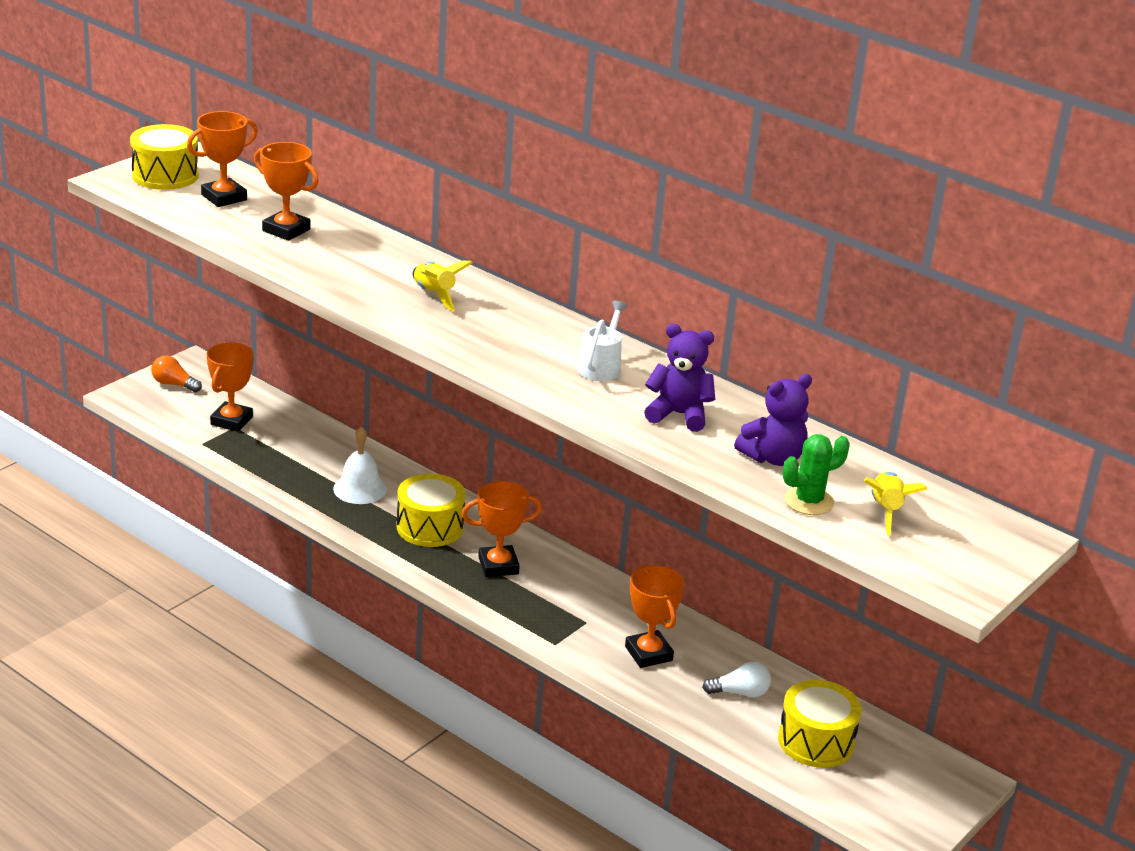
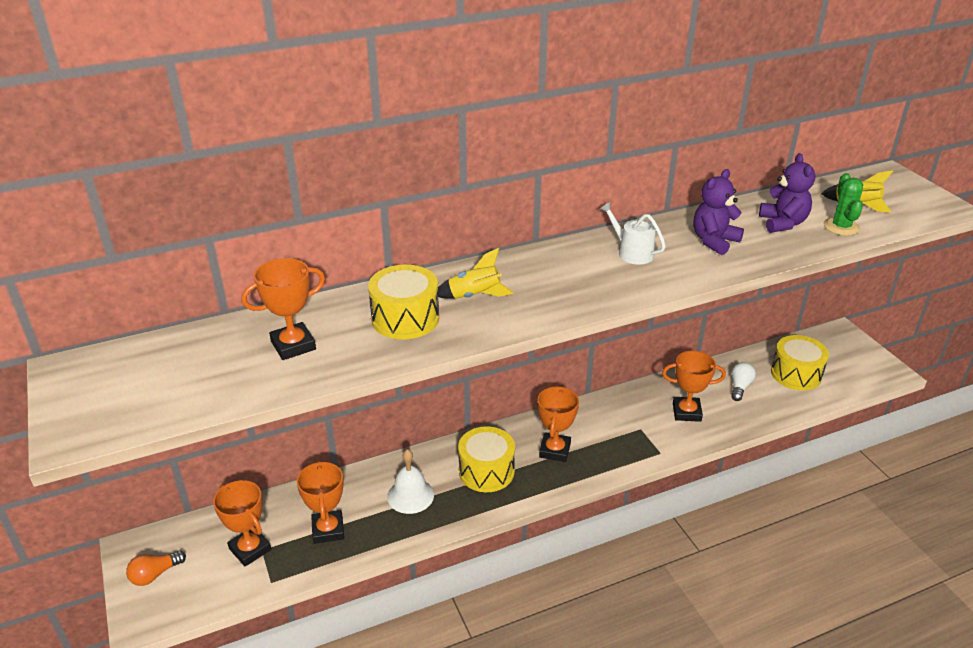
camera: 60 degrees left, 5 degrees up
(165, 175) = (101, 395): yellow drum -> yellow drum (405, 318)
(224, 197) = (190, 367): orange trophy -> orange trophy (328, 530)

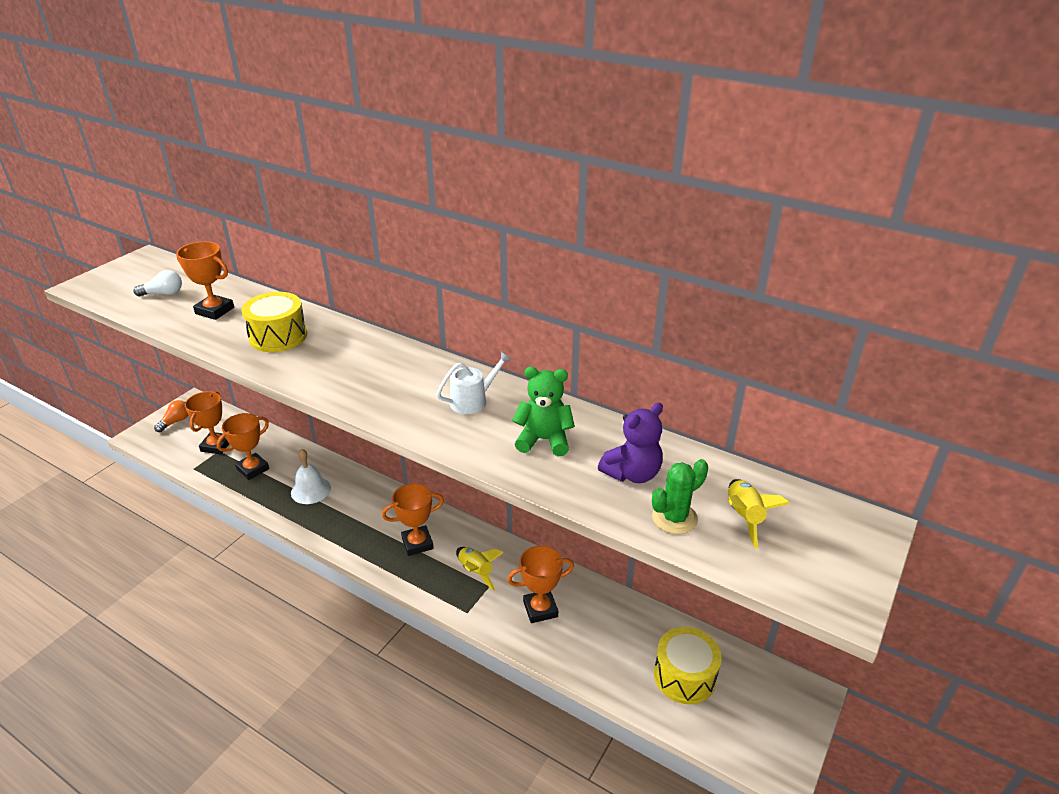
camera: 55 degrees right, 0 degrees up
(155, 574) = (175, 421): orange light bulb -> orange light bulb turned 105 degrees clockwise
(475, 296) = (332, 352): yellow rocket -> yellow rocket (476, 572)
(486, 471) = (364, 516): yellow drum -> none
(632, 252) = (472, 401): white watering can -> white watering can turned 45 degrees clockwise
(686, 412) = (540, 609): orange trophy -> orange trophy turned 75 degrees counterclockwise
(714, 241) = (544, 440): purple teddy bear -> green teddy bear
(740, 387) = (616, 636): white light bulb -> white light bulb (163, 293)

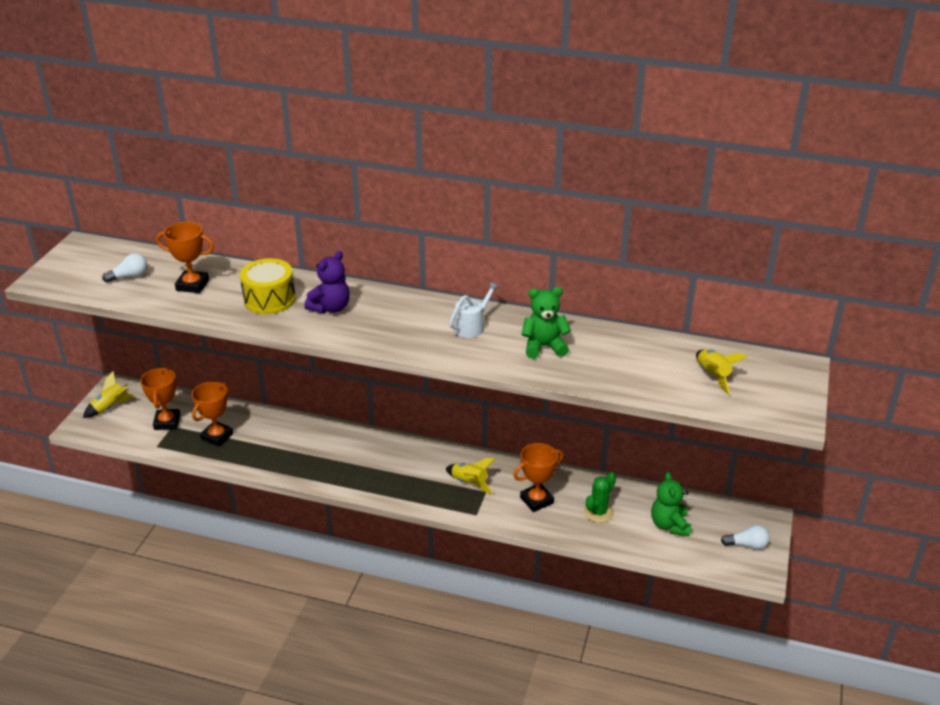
camera: 15 degrees left, 0 degrees up
(175, 421) = (110, 407): orange light bulb -> yellow rocket
(311, 490) = (284, 444): white bell -> none
(417, 543) = (407, 470): orange trophy -> none
(632, 474) = (622, 360): purple teddy bear -> purple teddy bear (330, 308)
(674, 518) = (665, 384): green cactus -> green cactus (598, 512)
(684, 676) = (669, 525): yellow drum -> green teddy bear
(774, 727) = (747, 545): none -> white light bulb

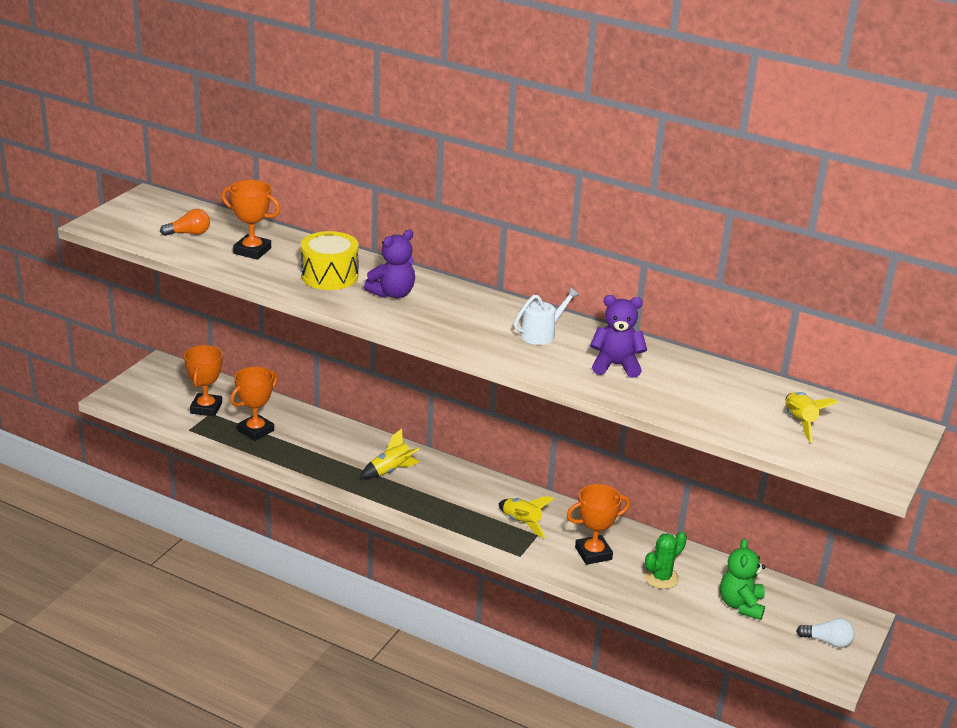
camera: 10 degrees right, 5 degrees down
(110, 407) = (150, 384): yellow rocket -> yellow rocket (391, 471)
(129, 276) = (189, 233): white light bulb -> orange light bulb
(544, 347) = (615, 365): green teddy bear -> purple teddy bear

